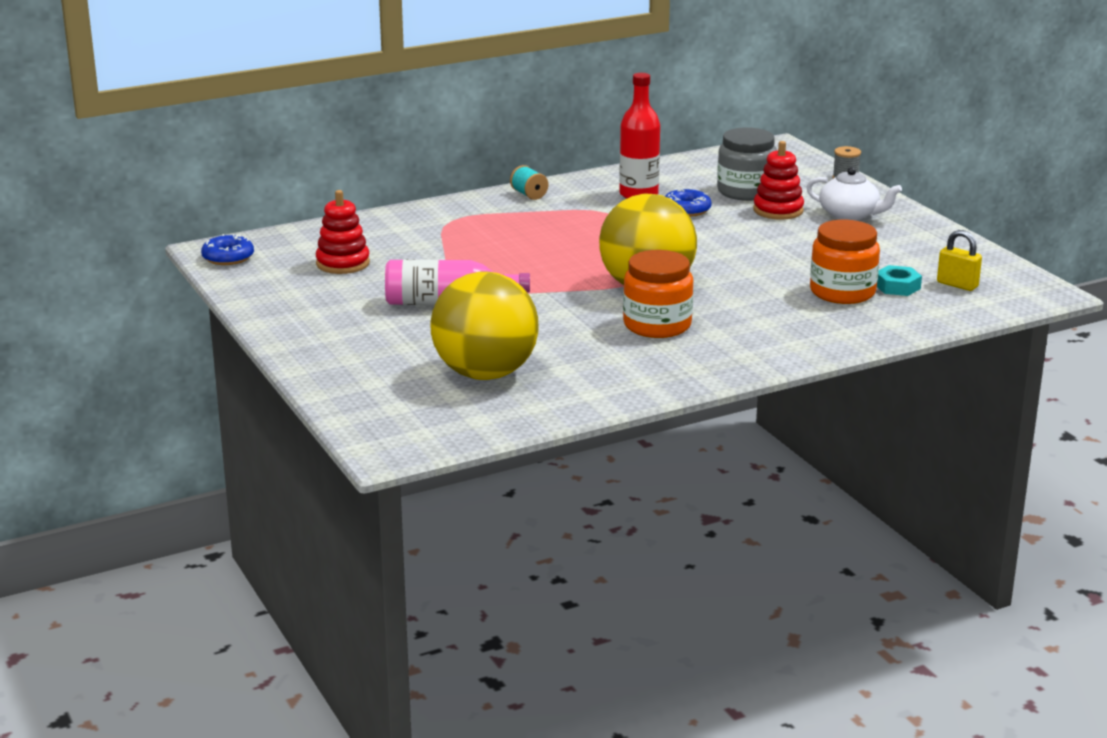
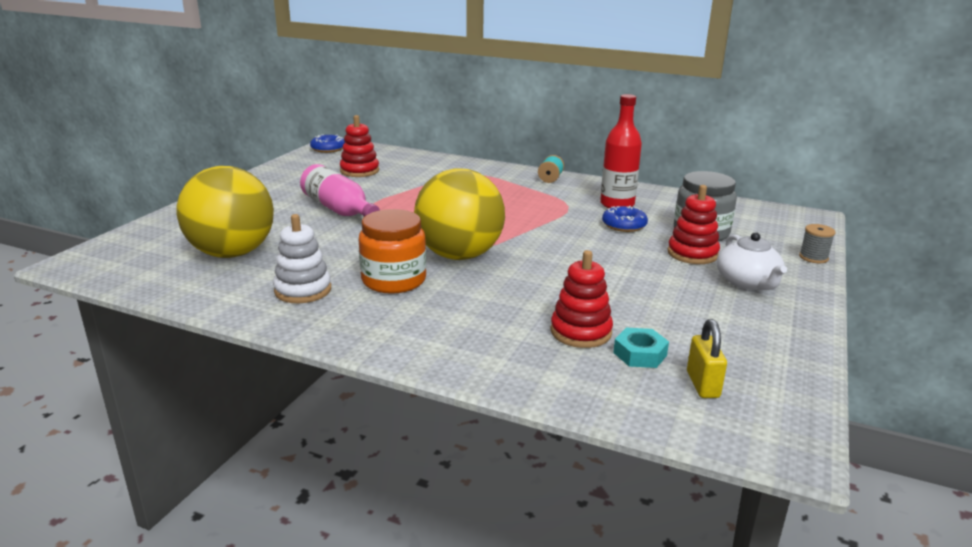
camera: 50 degrees right, 0 degrees up
(621, 364) = (303, 290): none -> white stacking toy
(842, 292) = (581, 332): orange jar -> red stacking toy

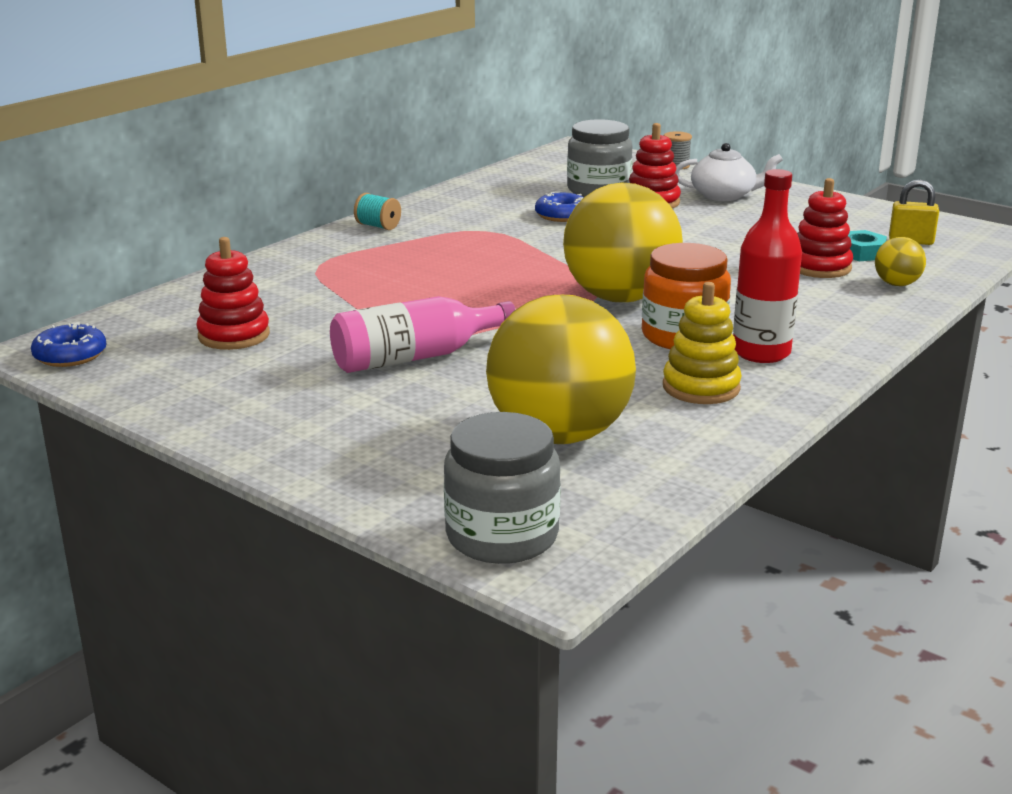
camera: 75 degrees left, 0 degrees up
(115, 249) = (502, 536): none -> grey jar
(303, 290) = (701, 387): white stacking toy -> yellow stacking toy
(559, 373) = (896, 284): none -> yellow ball
(617, 204) = (495, 209): red bottle -> red bottle (761, 352)

